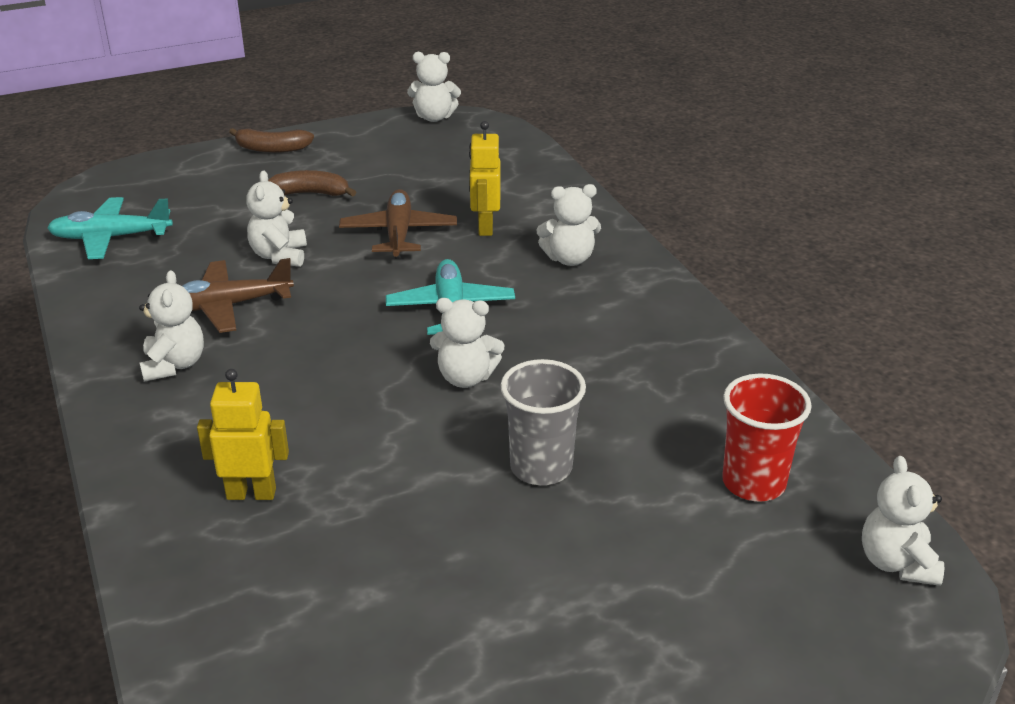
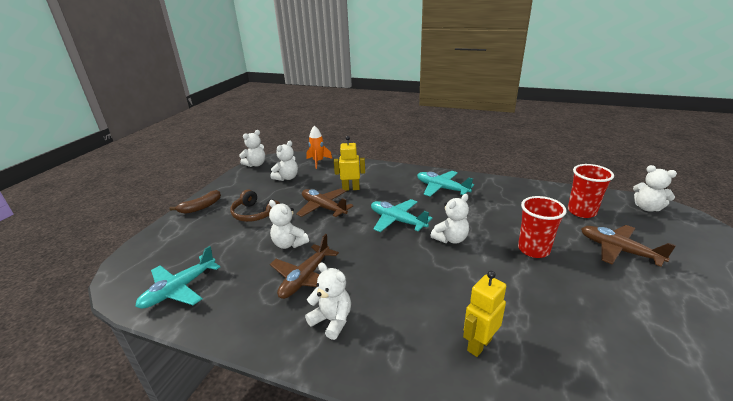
camera: 45 degrees left, 5 degrees down
(310, 193) = (254, 214): brown banana -> brown headphones
(485, 227) = (351, 188): yellow robot -> yellow robot turned 135 degrees clockwise
(523, 158) = (318, 161): none -> orange rocket
(541, 467) = (533, 249): grey cup -> red cup
(569, 259) = (399, 183): white teddy bear -> white teddy bear (287, 178)
(613, 306) = (442, 188): none -> turquoise plane
(663, 561) = (618, 250): none -> brown plane

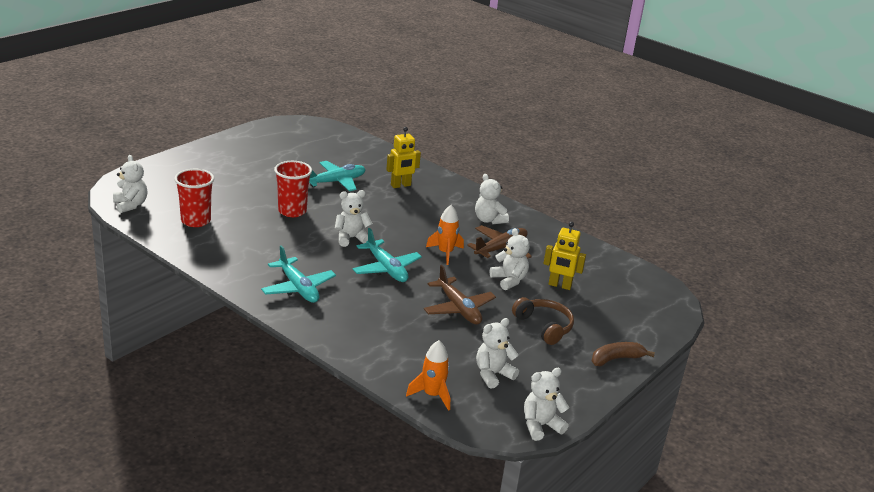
camera: 165 degrees left, 0 degrees up
(179, 289) = (611, 272): turquoise plane -> turquoise plane (336, 182)
(351, 188) = (410, 325): yellow robot -> yellow robot (559, 285)
(358, 253) = (445, 253): none -> orange rocket
(618, 250) = (227, 191): brown plane -> none

